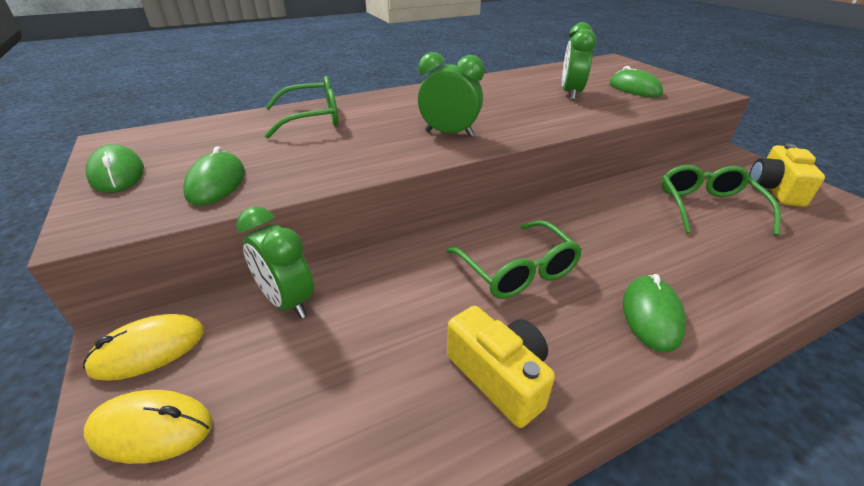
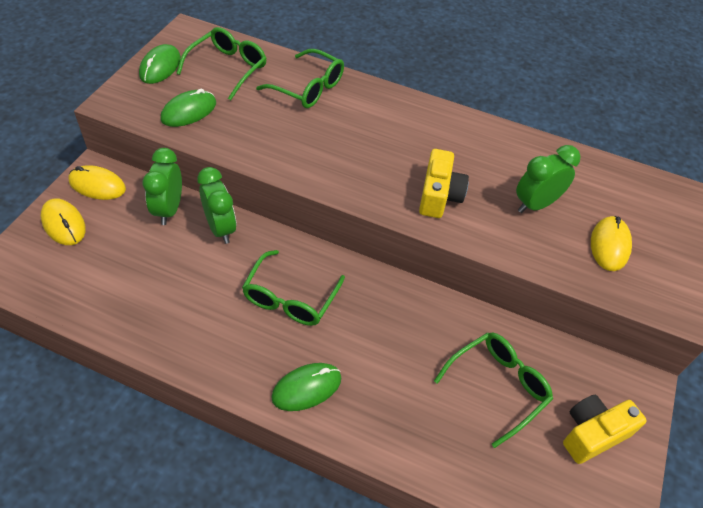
camera: 45 degrees right, 15 degrees up
(208, 141) = (228, 68): none -> green glasses
(449, 134) = (361, 171): green clock -> green clock (220, 228)
(499, 376) = (191, 333): yellow camera -> yellow camera (439, 195)
(634, 89) = (609, 245): green mouse -> yellow mouse

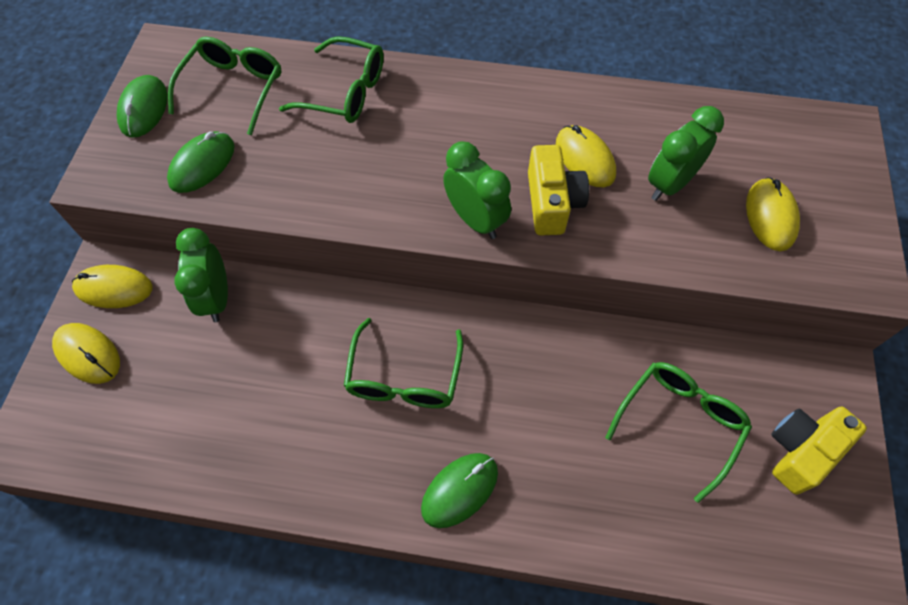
camera: 10 degrees left, 10 degrees up
(220, 228) = (289, 306): green clock -> green clock (475, 220)
(474, 172) = (585, 159): none -> yellow mouse

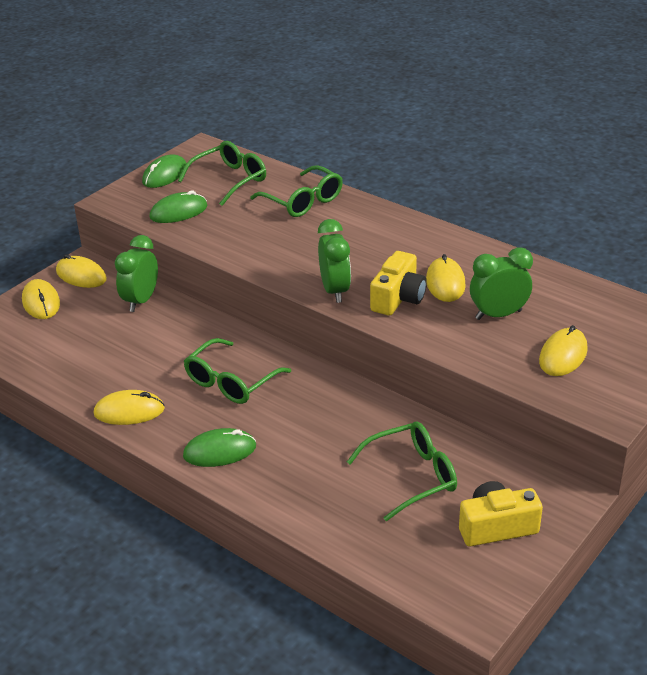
camera: 30 degrees right, 25 degrees down
(314, 480) = (129, 411): none -> yellow mouse

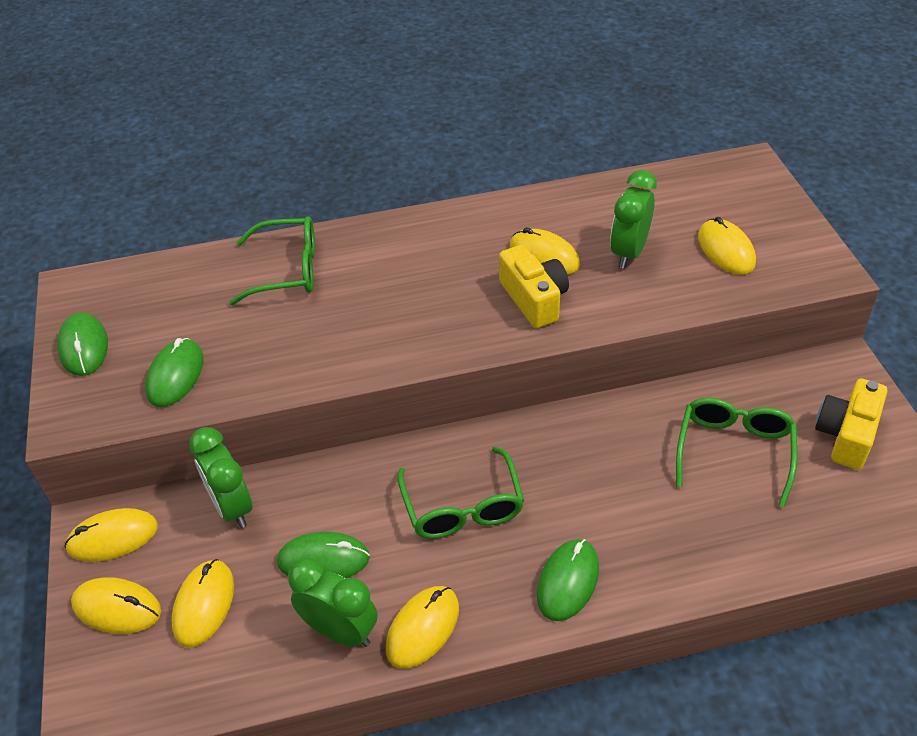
camera: 50 degrees left, 10 degrees up
(70, 328) = (204, 604): none -> yellow mouse
(139, 351) = (323, 560): none -> green mouse
(230, 180) = (171, 301): green glasses -> none
(335, 291) = (472, 335): green clock -> green clock (340, 631)

